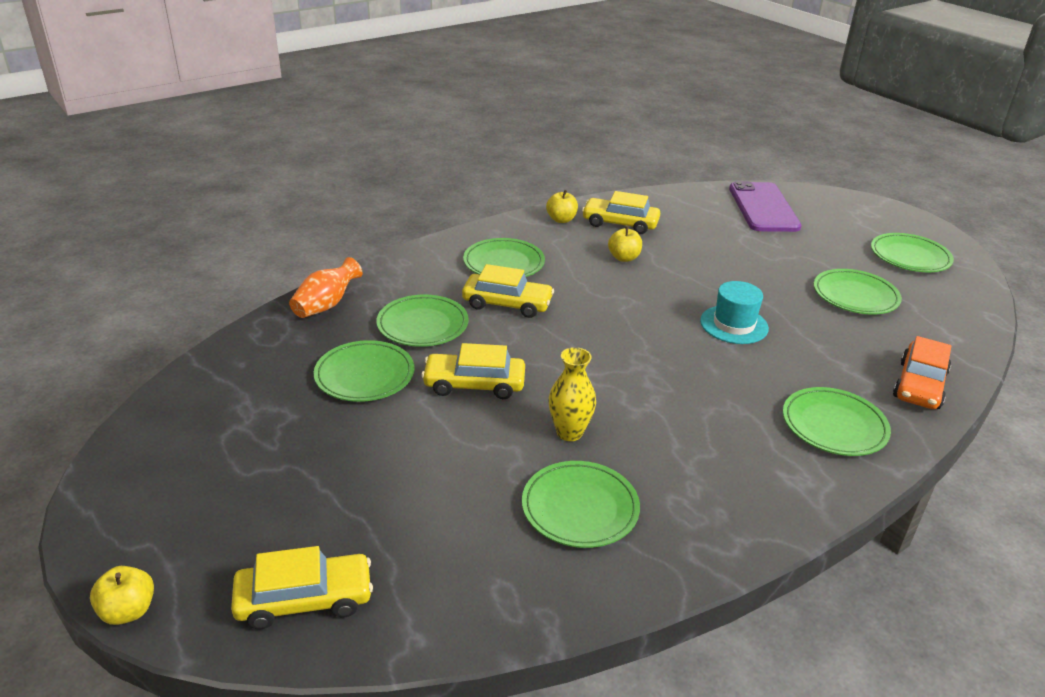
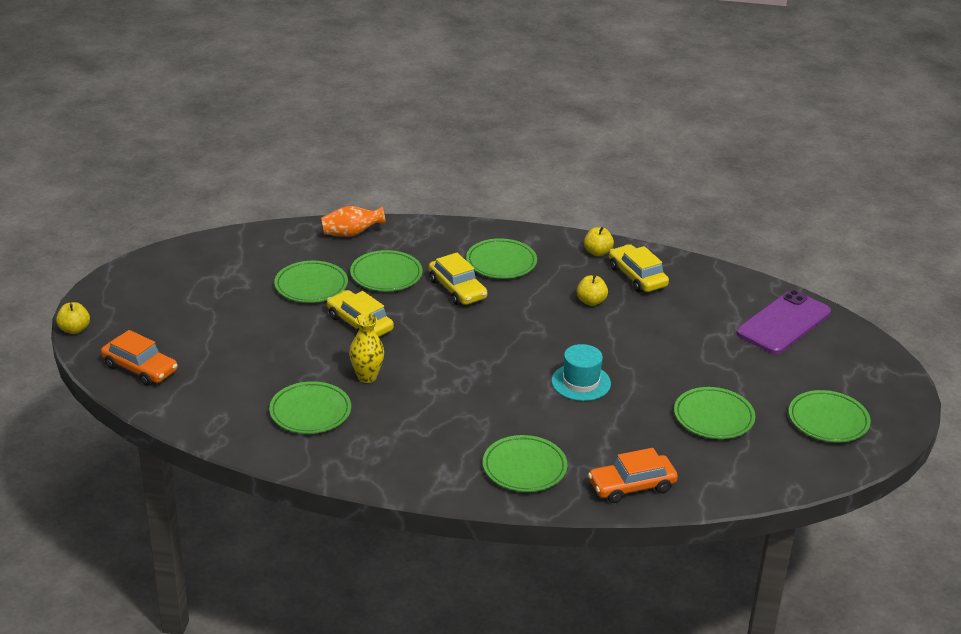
camera: 45 degrees right, 0 degrees up
(304, 599) = (140, 368): yellow car -> orange car

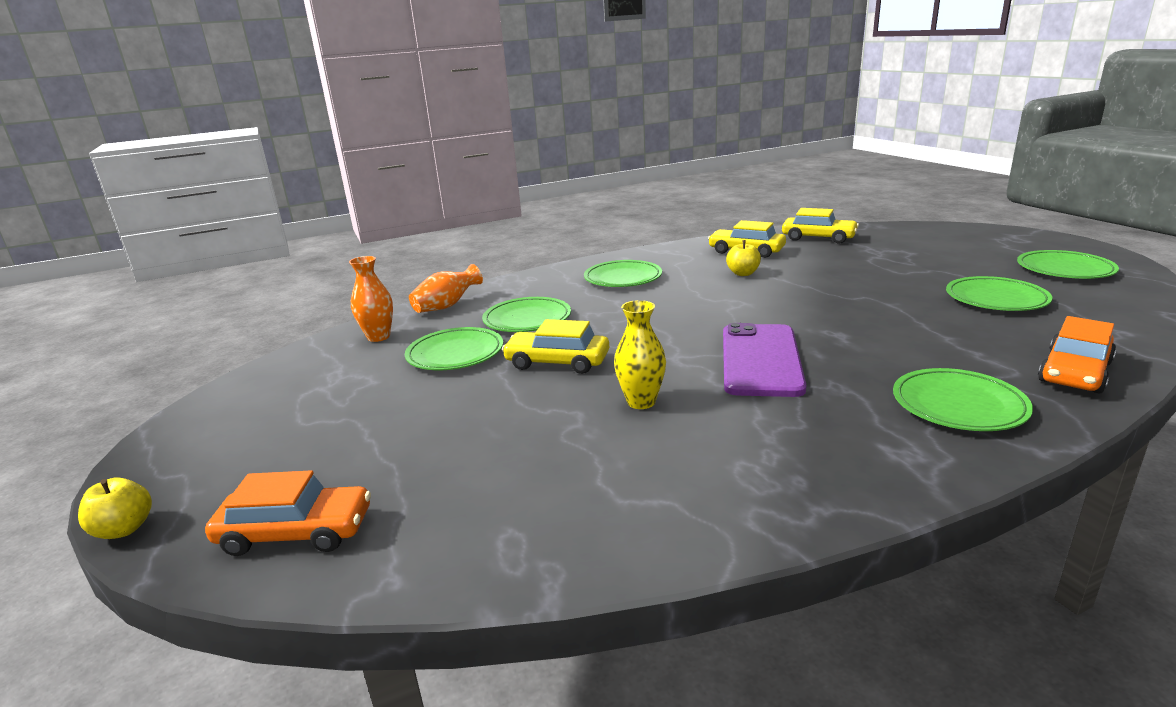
camera: 30 degrees left, 10 degrees down
(282, 245) = (378, 337): none -> orange vase
(310, 411) = (629, 467): green plate -> none
(457, 289) = (614, 305): yellow car -> yellow car (818, 238)
(581, 382) = (849, 320): turquoise hat -> none
(597, 252) = (689, 250): yellow apple -> none
(784, 323) = (899, 238): purple phone -> purple phone (761, 360)

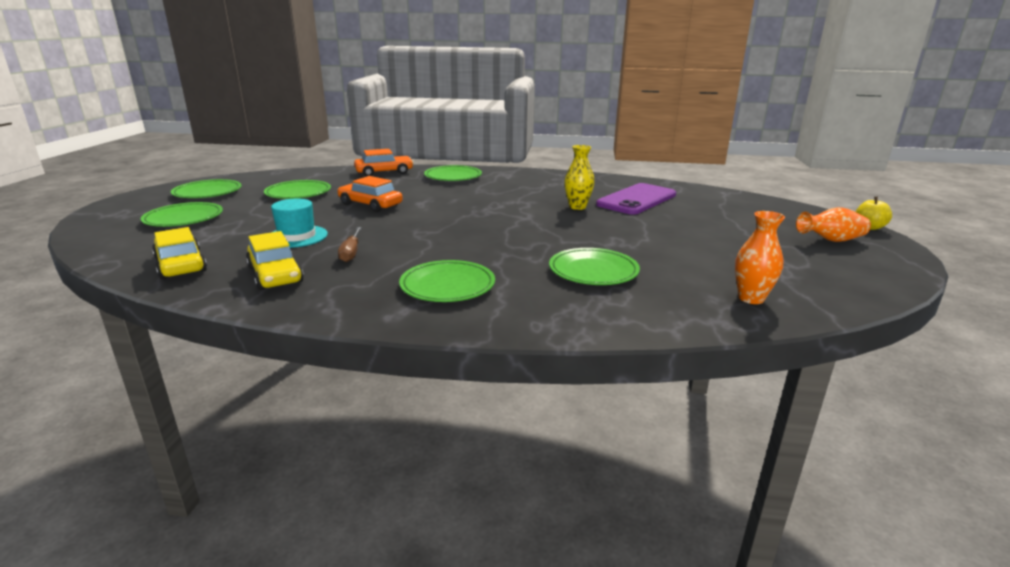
camera: 150 degrees left, 0 degrees up
(296, 532) = (771, 209): orange car -> orange car (370, 204)
(447, 306) = (667, 315): orange vase -> orange vase (831, 240)
(455, 354) = (675, 260): green plate -> green plate (184, 218)
(557, 362) = (601, 234): yellow car -> none
(743, 273) = (351, 252): yellow apple -> brown screwdriver
(761, 360) = (486, 205): purple phone -> purple phone (636, 199)
(820, 269) = (297, 236): none -> turquoise hat

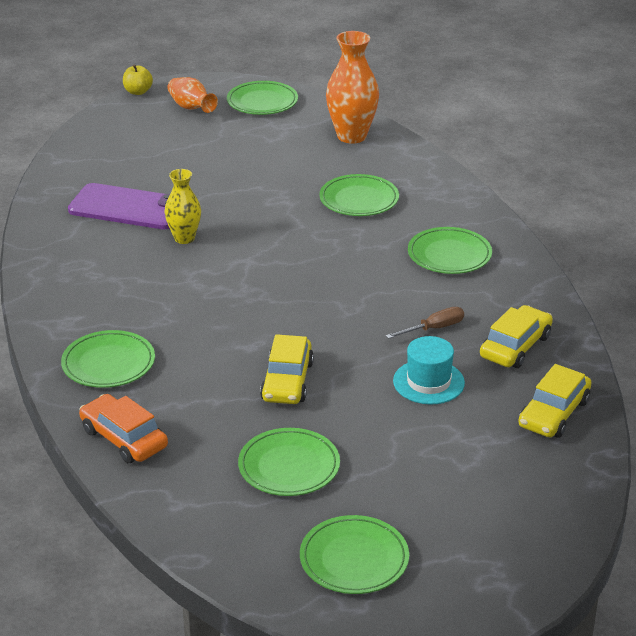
camera: 115 degrees left, 10 degrees up
(184, 218) = (457, 503): green plate -> green plate (262, 102)
(370, 204) = (287, 381): orange car -> yellow car
(751, 298) = (351, 136): orange vase -> orange vase, size x1.61

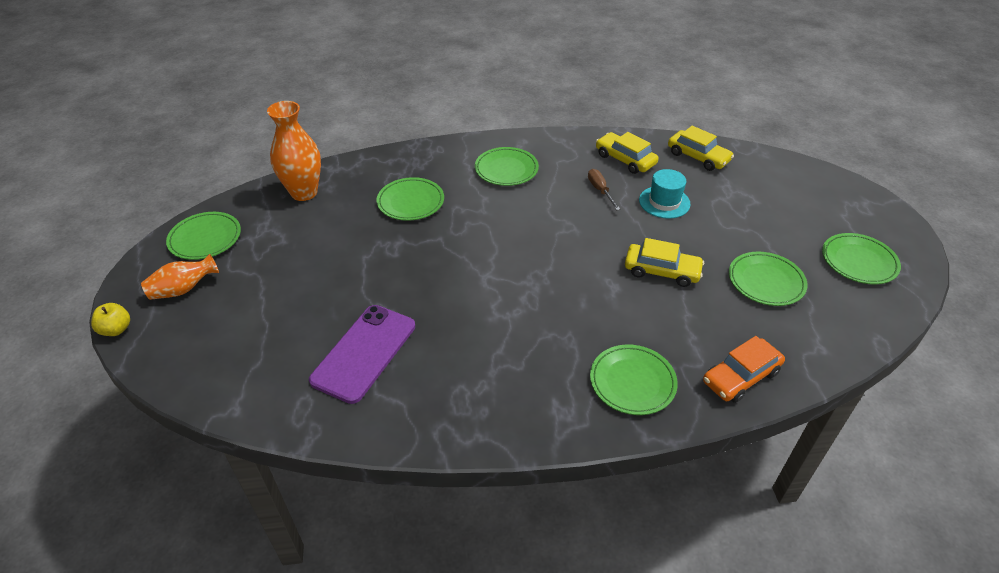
camera: 80 degrees left, 10 degrees up
(184, 238) = (436, 314): yellow vase -> none

